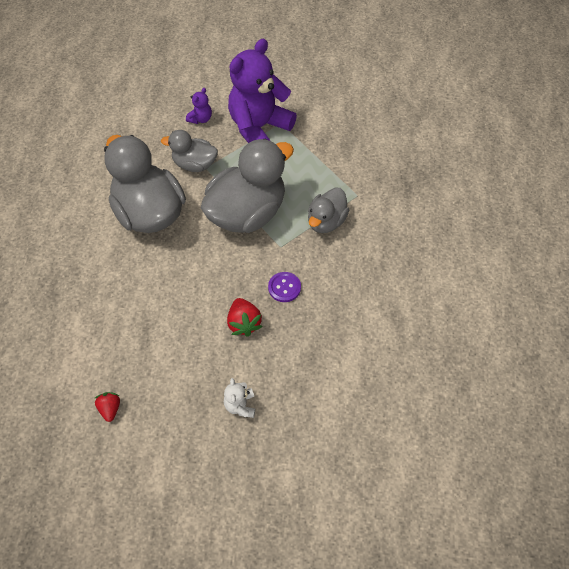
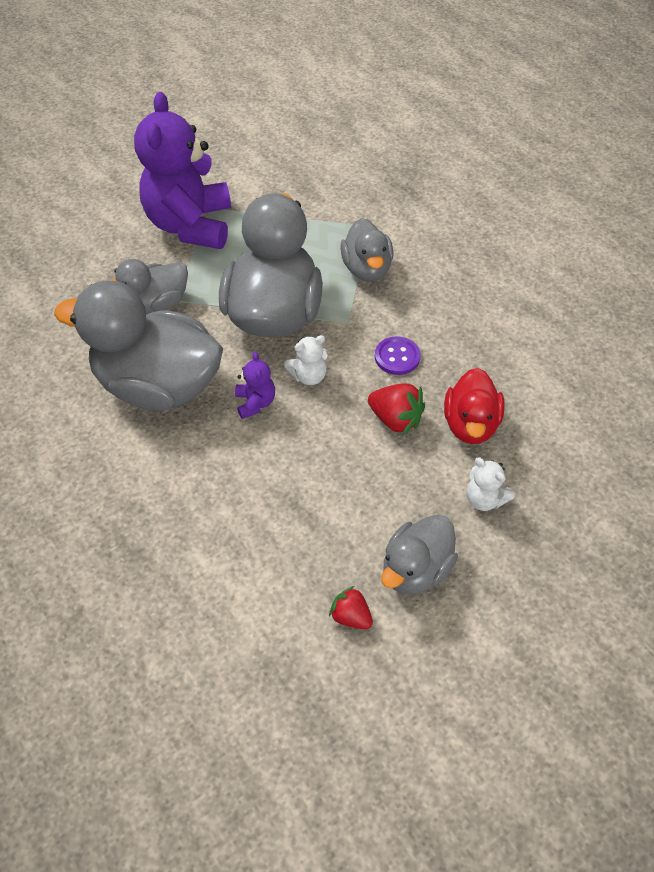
camera: 40 degrees left, 5 degrees down
(165, 412) = (416, 569): none -> grey duck
(200, 119) = (110, 255): purple teddy bear -> purple teddy bear (255, 403)
(226, 263) = (309, 376): none -> white teddy bear
(280, 358) = (470, 424): none -> red duck

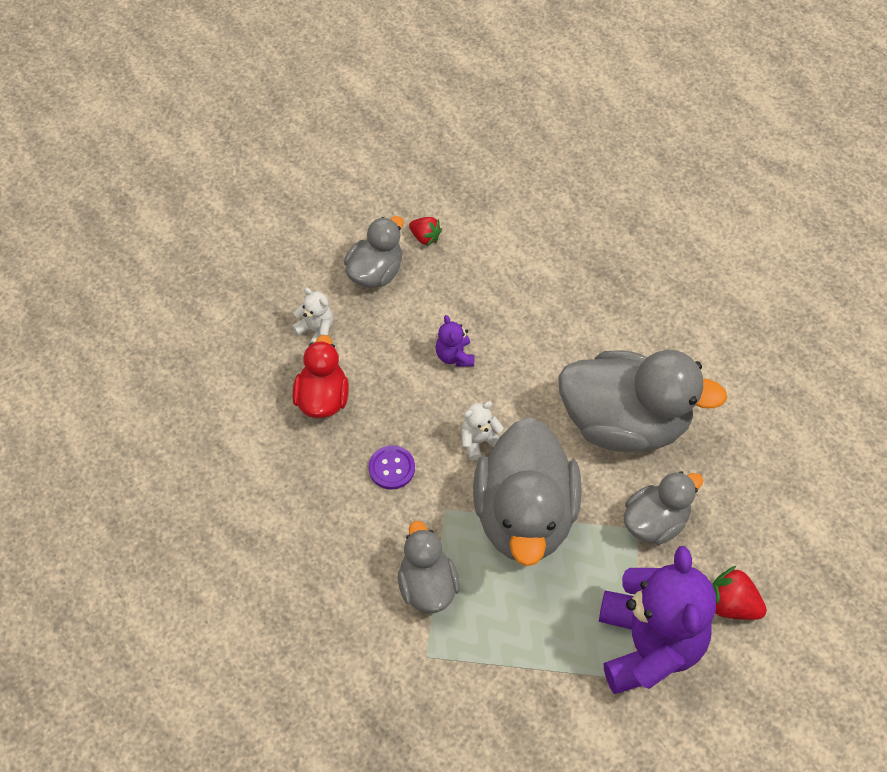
camera: 175 degrees right, 5 degrees up
(255, 403) = (527, 409): purple teddy bear -> purple teddy bear (455, 356)
(396, 419) = (392, 399): red strawberry -> red strawberry (731, 605)

